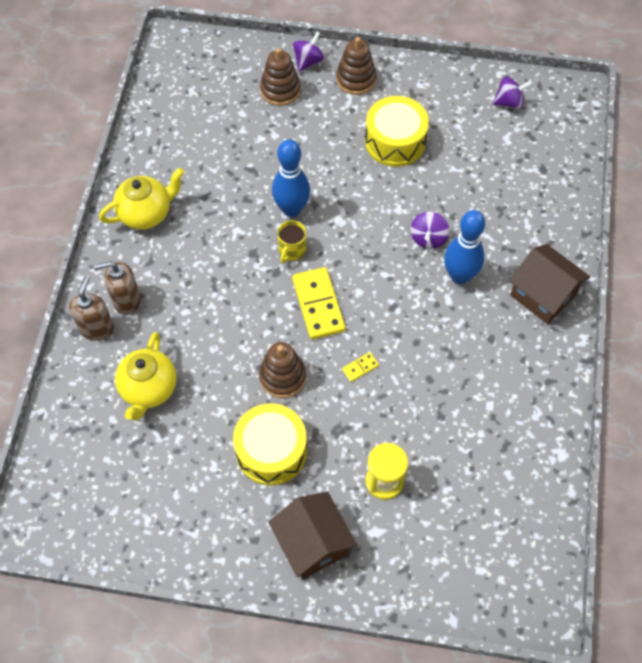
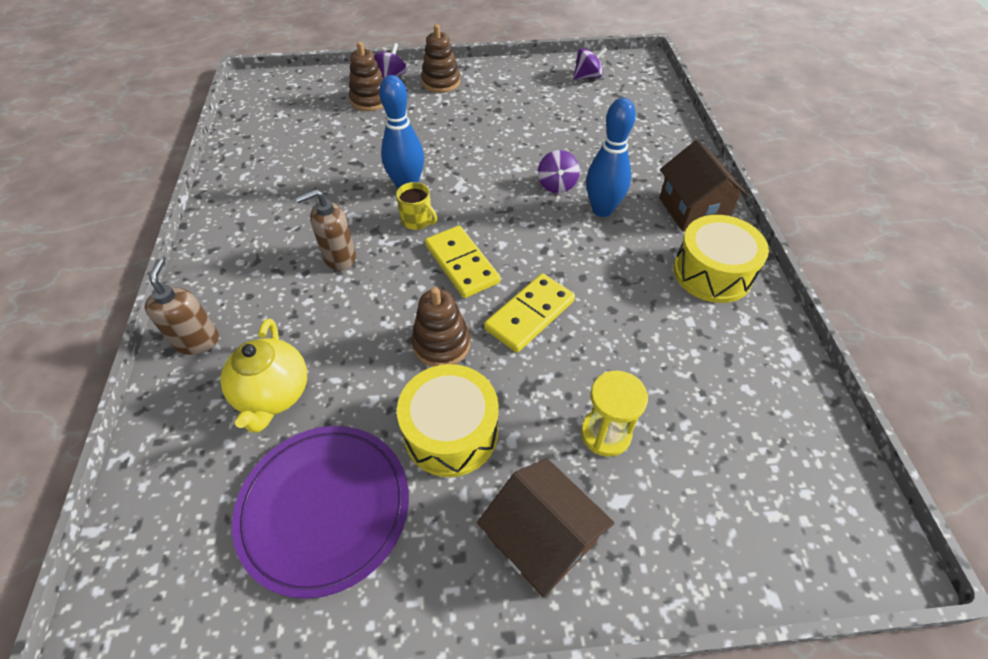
camera: 15 degrees left, 10 degrees down
(126, 300) = (232, 304): brown soap dispenser -> brown soap dispenser (339, 257)
(146, 213) = (246, 218): yellow teapot -> none
(172, 484) = (324, 508): none -> purple plate
(292, 250) = (417, 220): yellow mug -> yellow mug turned 60 degrees counterclockwise
(360, 368) = (530, 315): yellow domino -> yellow domino, size x2.20
(395, 141) = (494, 118): yellow drum -> yellow drum (712, 273)
(543, 295) = (692, 209): brown house -> brown house turned 45 degrees clockwise

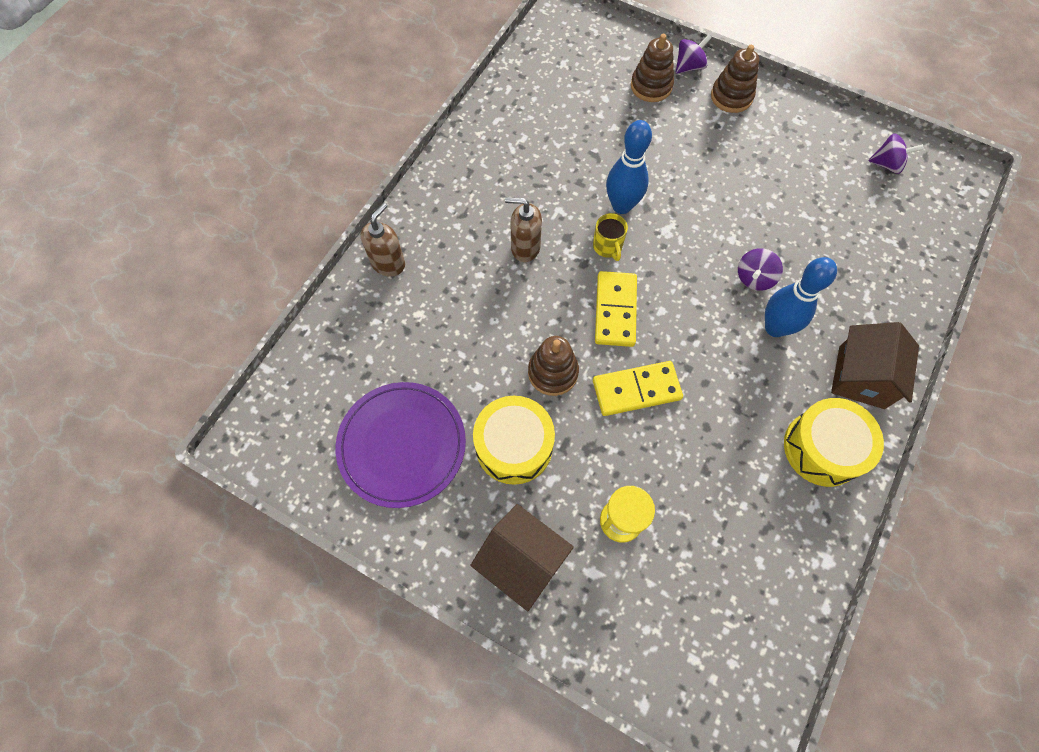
camera: 35 degrees right, 15 degrees up
(274, 395) = (415, 340): yellow teapot -> none
(542, 539) = (522, 560): brown house -> brown house turned 45 degrees counterclockwise

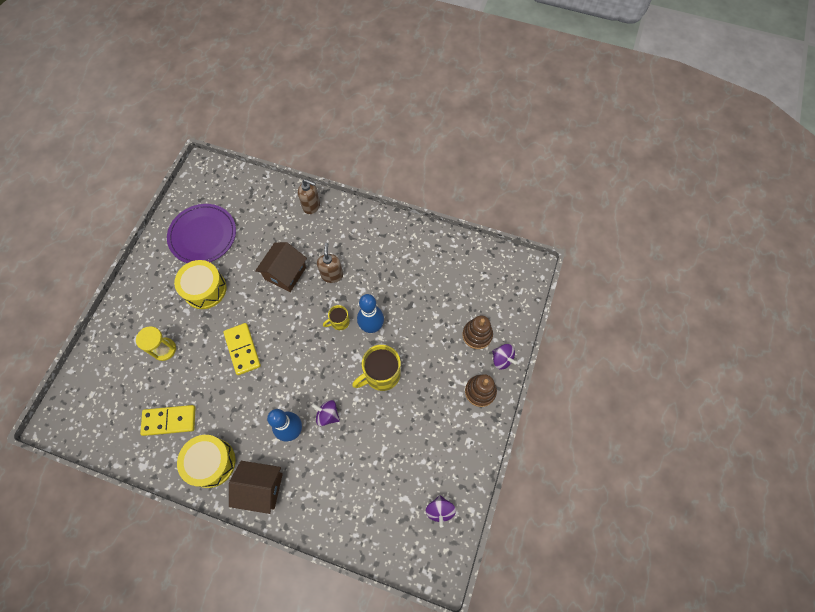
camera: 80 degrees right, 0 degrees up
(522, 560) = (142, 303): brown house -> brown house (285, 273)
(553, 372) = (250, 302): brown stacking toy -> none
(615, 310) = (294, 331): yellow domino -> yellow domino (169, 420)
(697, 203) = (381, 374): none -> yellow mug

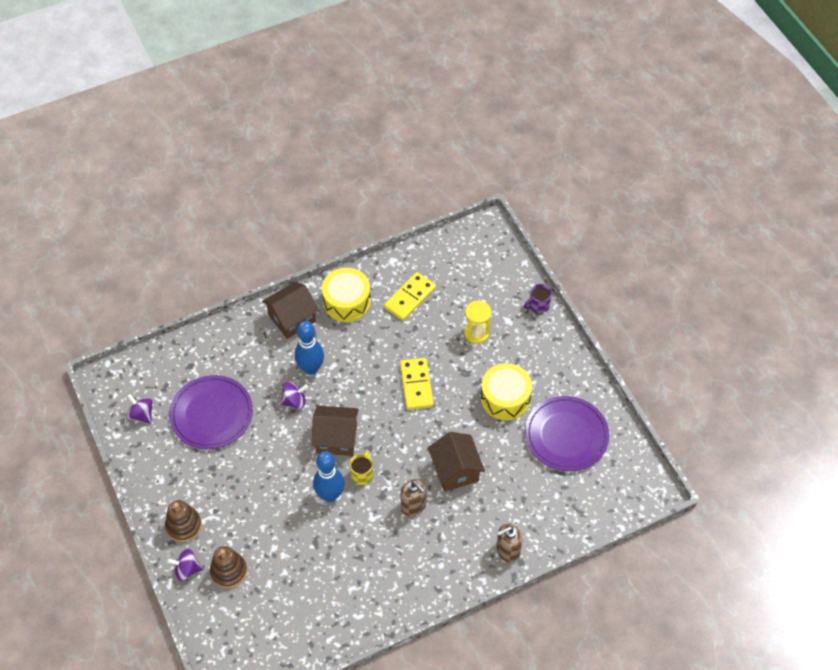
camera: 135 degrees right, 10 degrees down
(106, 330) = (538, 305): none -> purple mug
(242, 349) = (416, 385): yellow domino -> yellow domino turned 60 degrees clockwise
(329, 361) = (336, 438): none -> brown house
(381, 374) = (282, 466): yellow mug -> none
(391, 461) = (211, 414): none -> purple plate

